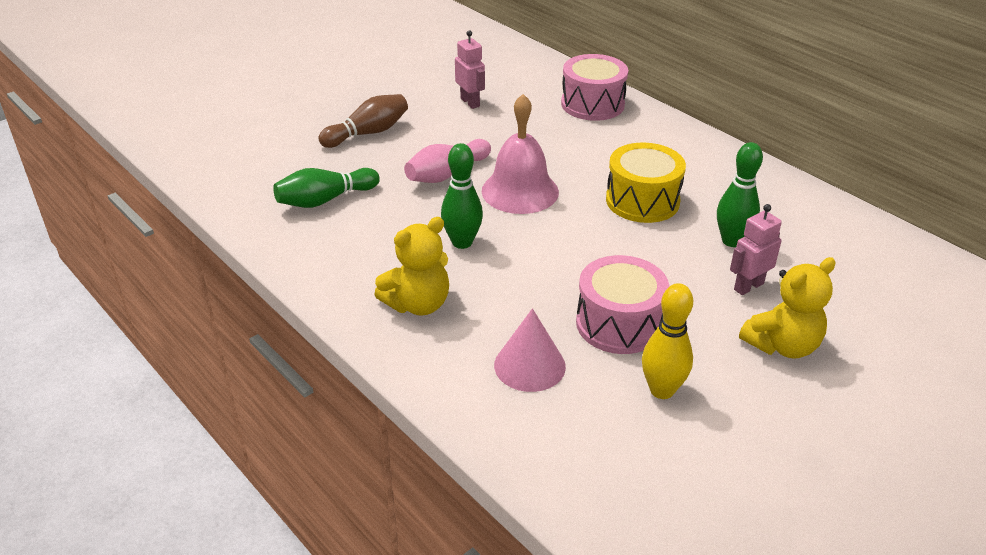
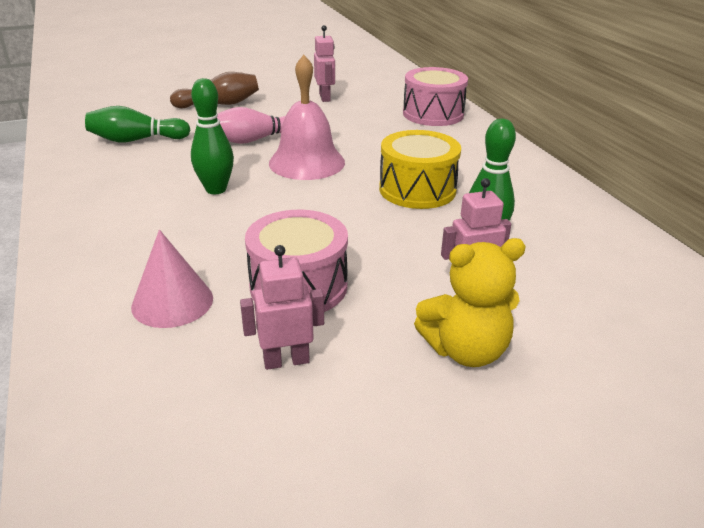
camera: 20 degrees right, 5 degrees down
(418, 304) = (126, 227): yellow teddy bear -> none
(662, 390) = (286, 361): yellow bowling pin -> pink robot

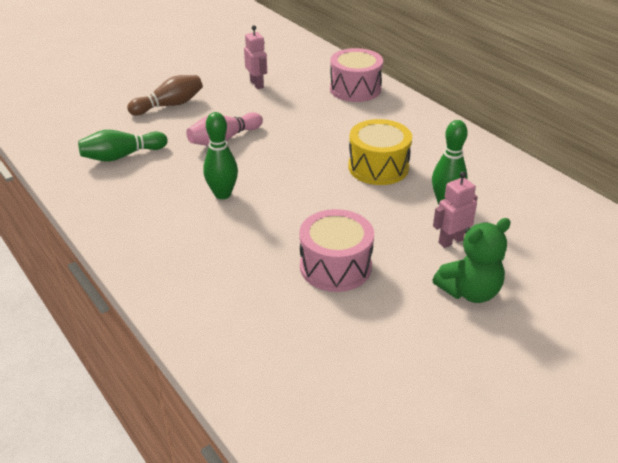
camera: 15 degrees left, 5 degrees up
(172, 302) = (253, 297): pink cone -> none
(286, 361) = (358, 323): pink robot -> none
(306, 162) = (279, 155): pink bell -> none
(465, 350) = (469, 291): yellow teddy bear -> green teddy bear

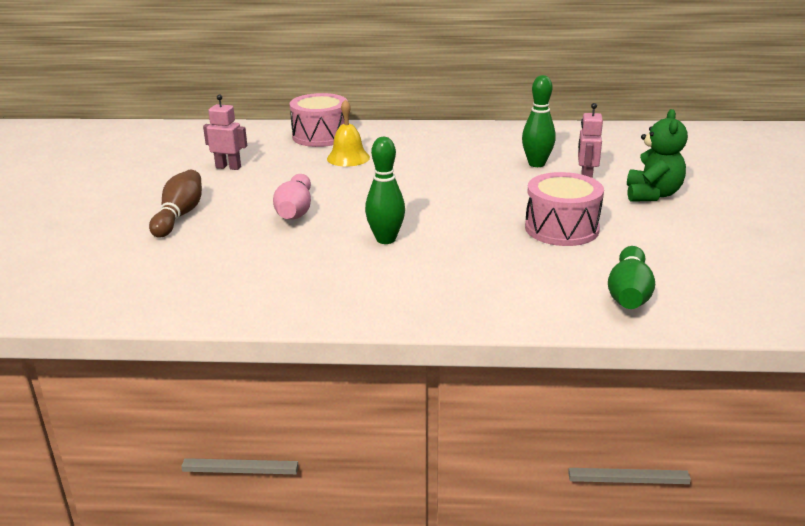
camera: 50 degrees left, 10 degrees down
(122, 156) = (228, 267): green bowling pin -> green bowling pin (629, 294)
(334, 117) = (348, 158): none -> yellow bell
(378, 167) = (452, 168): yellow drum -> none

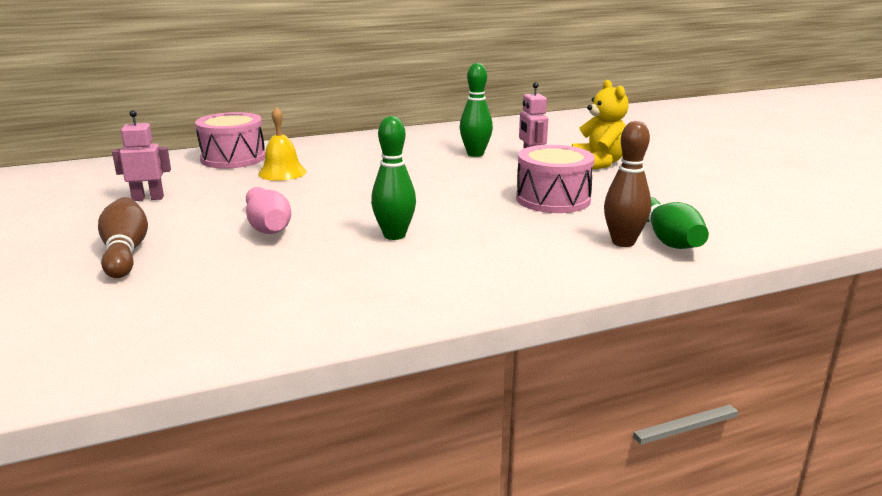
camera: 25 degrees left, 5 degrees down
(581, 288) = (623, 242): none -> brown bowling pin
(652, 195) = (599, 163): green teddy bear -> yellow teddy bear

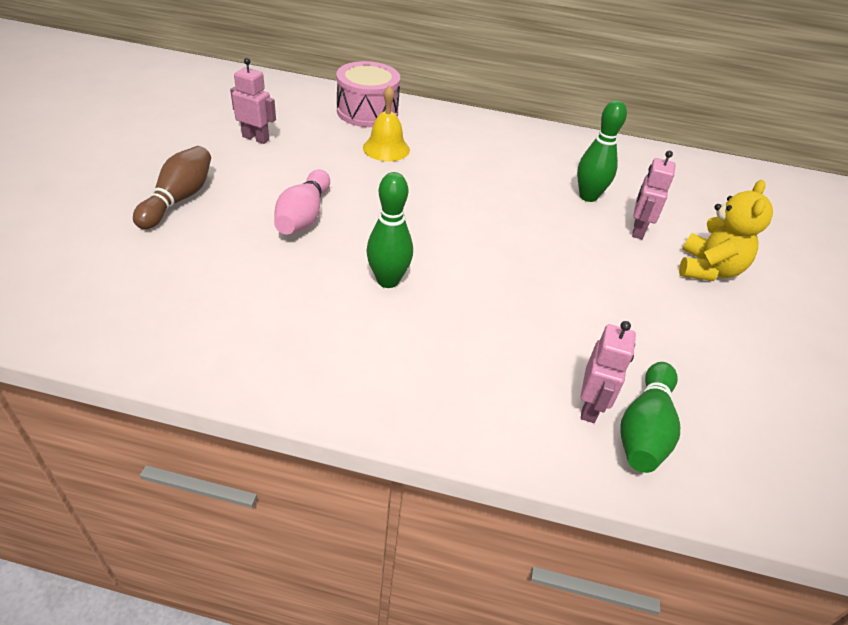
camera: 30 degrees right, 20 degrees up
(553, 199) = (591, 303): pink drum -> none
(623, 242) = (590, 407): brown bowling pin -> pink robot

